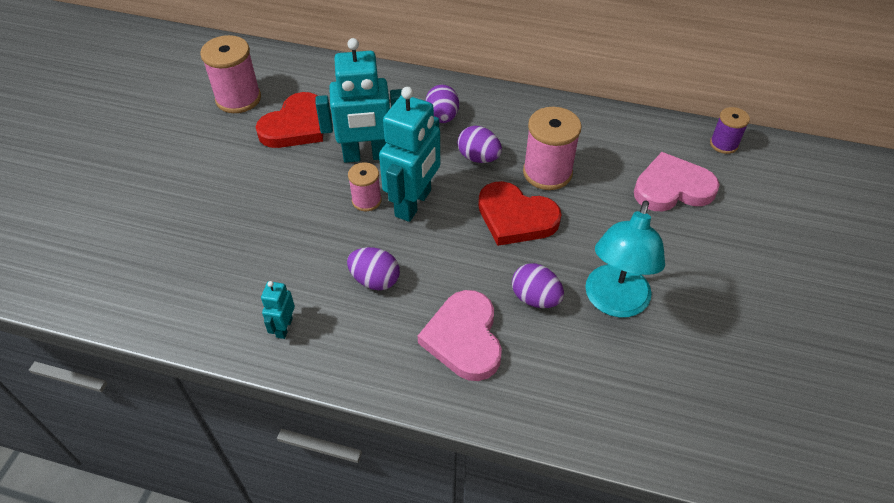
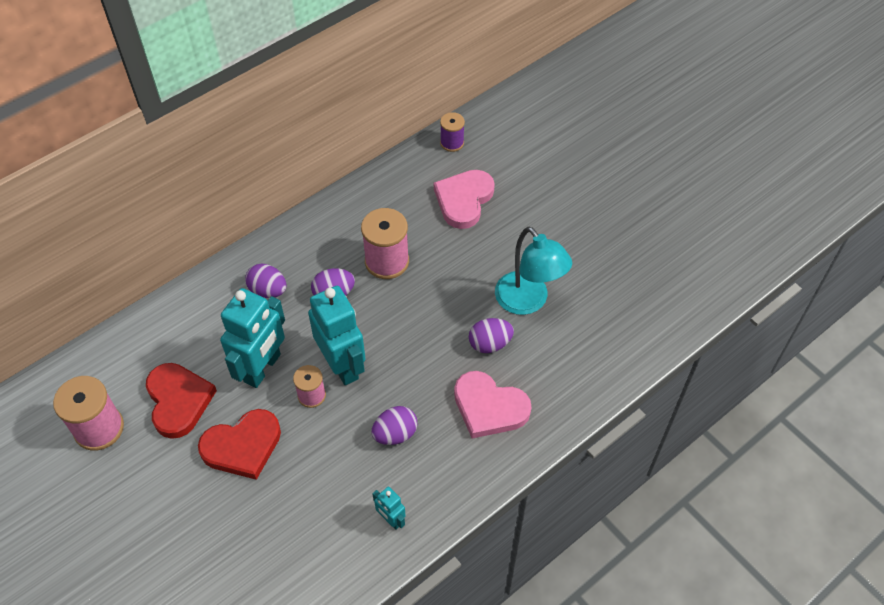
camera: 55 degrees left, 5 degrees up
(515, 217) = (411, 309): red heart -> red heart (242, 446)

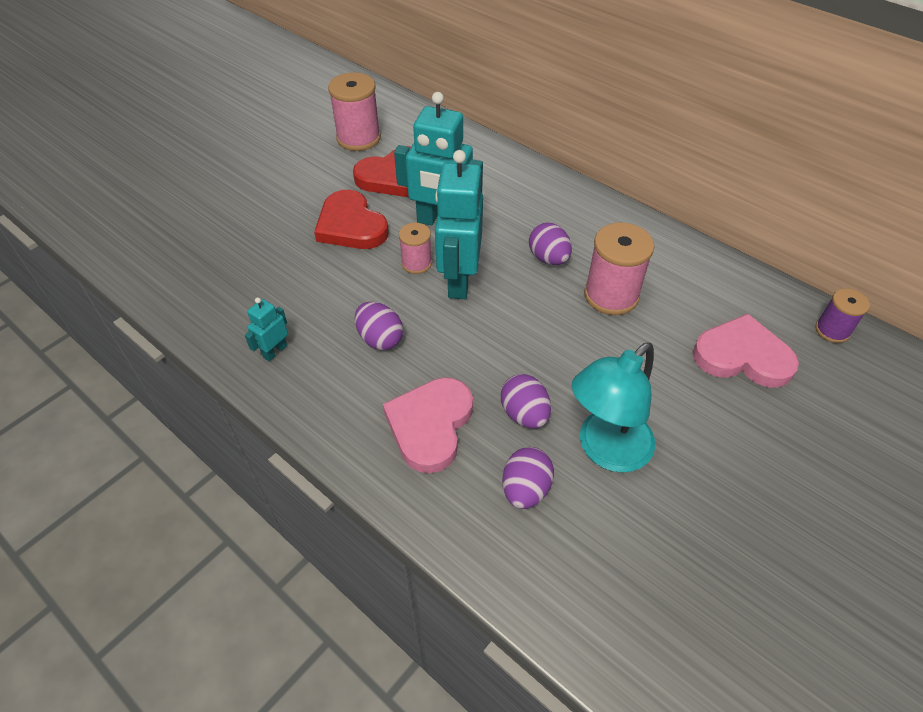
camera: 80 degrees right, 5 degrees down
(268, 290) = (535, 209): purple egg -> purple egg (525, 489)
(342, 365) = (459, 281): turquoise robot -> turquoise robot turned 135 degrees clockwise

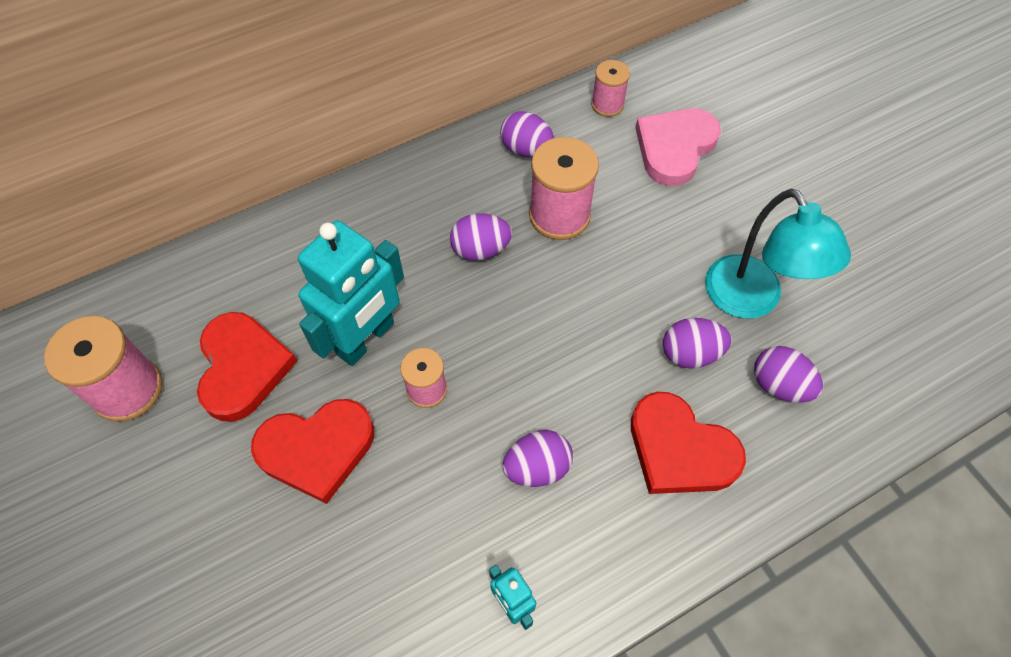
camera: 70 degrees left, 10 degrees up
(430, 425) = (680, 449): pink heart -> red heart
(459, 281) = (477, 352): turquoise robot -> none
(663, 258) = (526, 150): none -> purple egg
(754, 297) = (607, 105): none -> pink spool
(832, 330) = (667, 72): purple spool -> none

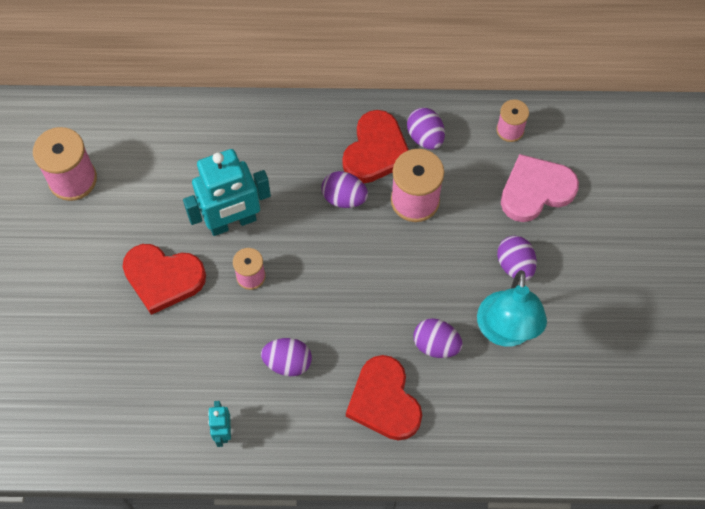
camera: 30 degrees right, 5 degrees up
(243, 368) = (147, 201): red heart -> red heart (376, 151)
(779, 385) = (480, 397): purple egg -> purple egg (515, 265)

